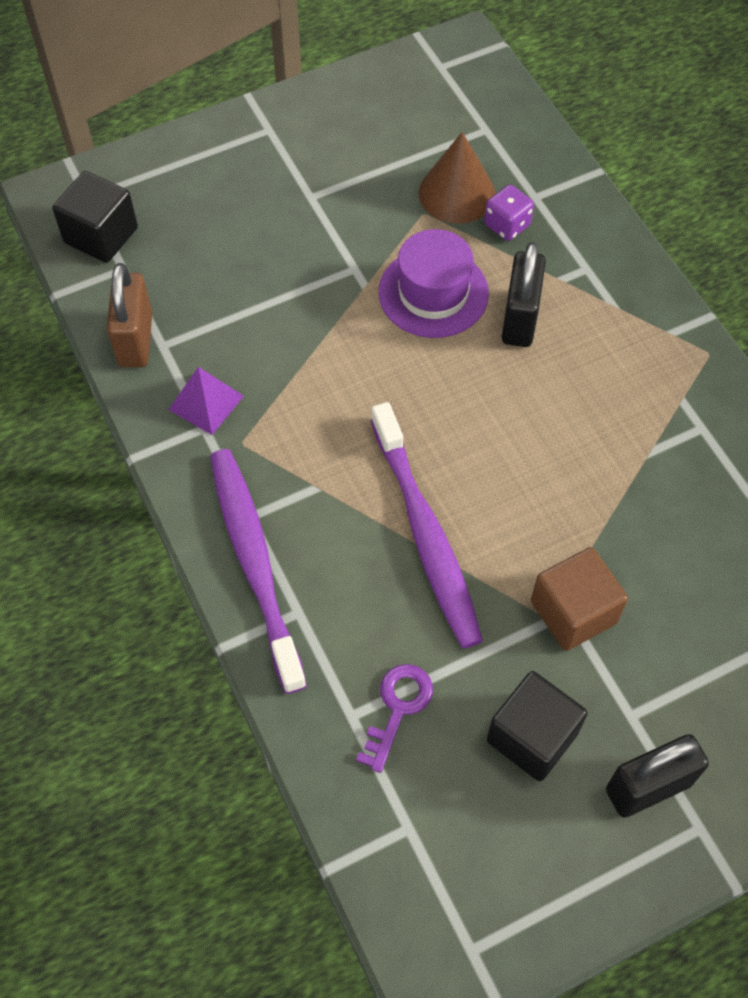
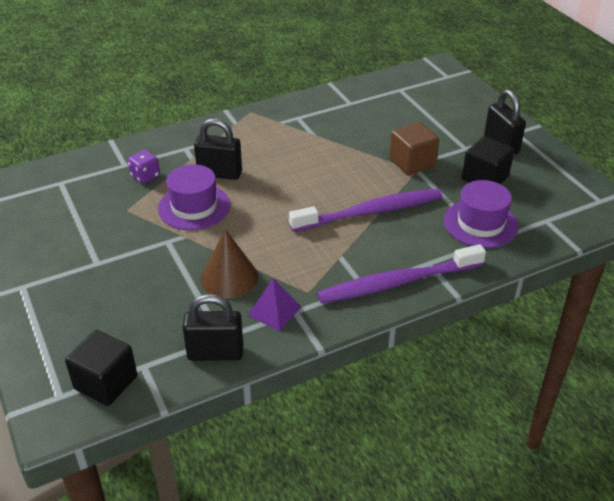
camera: 90 degrees left, 20 degrees down
(136, 340) = (215, 353): brown padlock -> black padlock
(397, 708) = (480, 223): purple key -> purple hat
(457, 193) = (113, 196): brown cone -> brown cone (229, 278)

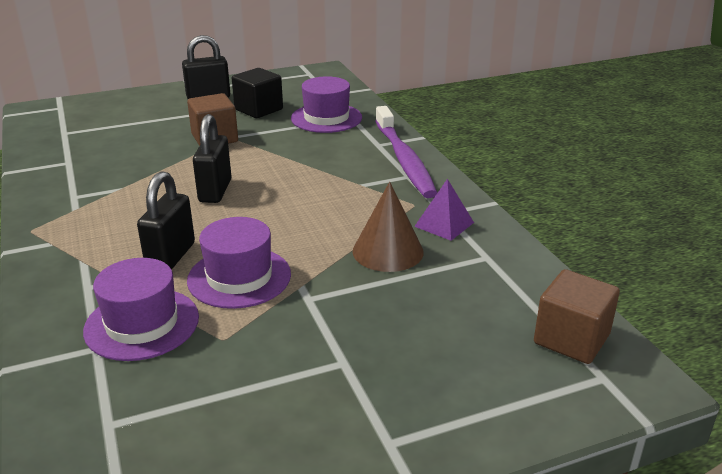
camera: 85 degrees left, 10 degrees down
(106, 382) = (571, 339): black cube -> brown cube
(145, 176) = (142, 324): purple dice -> purple hat
(215, 353) = (511, 261): black padlock -> black padlock (215, 191)
(369, 212) = (292, 165): purple toothbrush -> none

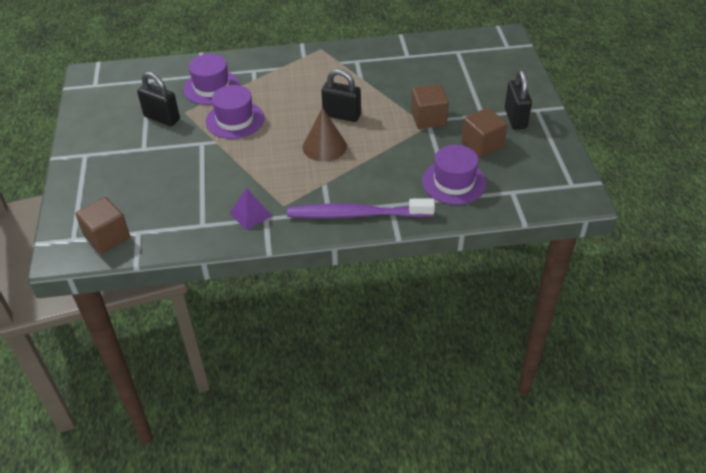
camera: 105 degrees right, 15 degrees up
(171, 257) = (268, 97): black padlock -> black padlock (162, 118)
(258, 109) = (482, 144): black cube -> brown cube
(388, 251) = (231, 181): brown cone -> brown cone (324, 146)

